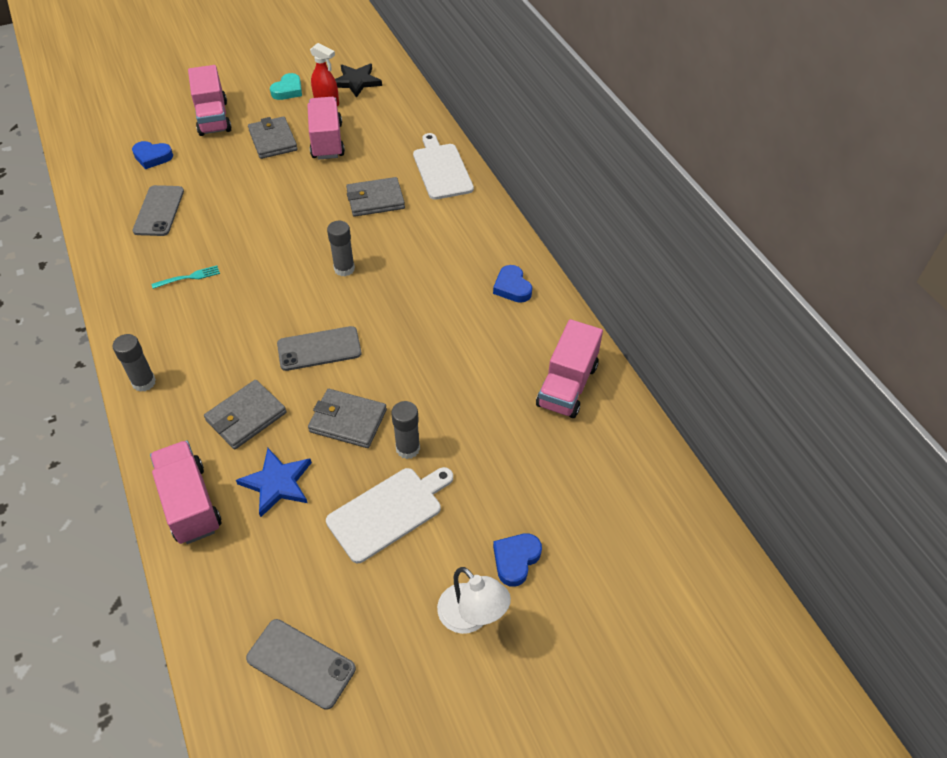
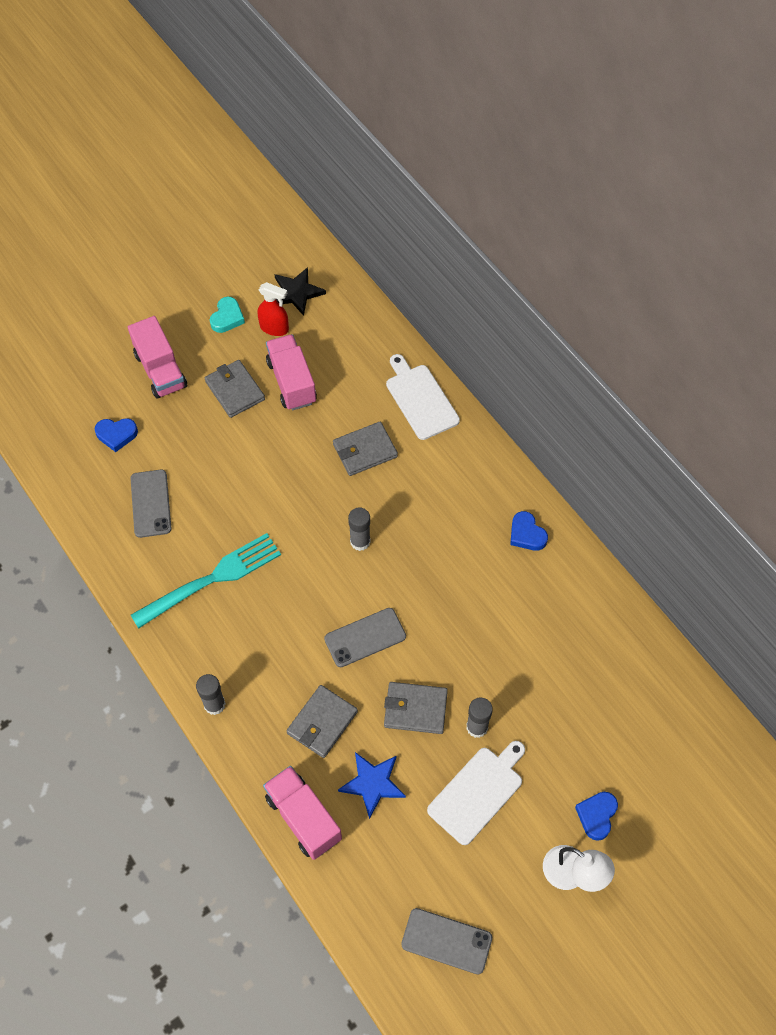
camera: 10 degrees left, 10 degrees up
(189, 277) = (212, 579): turquoise fork -> turquoise fork, size x2.43
(567, 385) = (602, 635): pink truck -> none

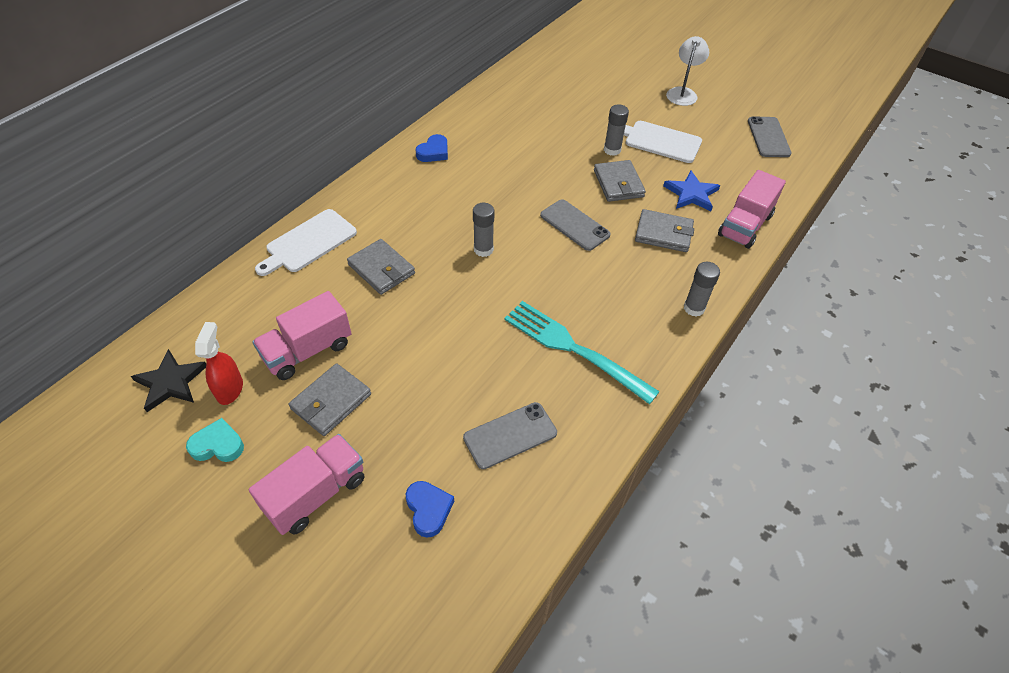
camera: 110 degrees left, 10 degrees down
(596, 815) = (638, 89): blue heart -> none

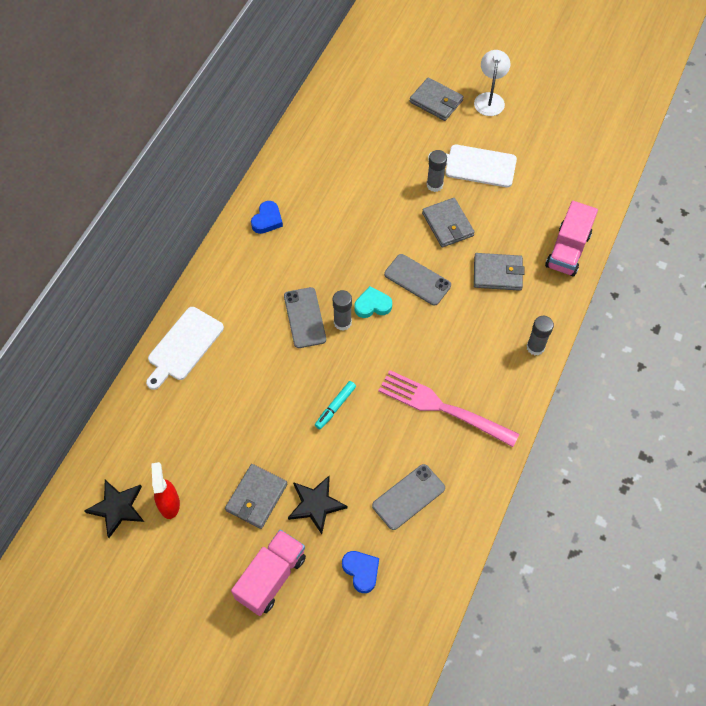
camera: 10 degrees left, 10 degrees up
(218, 445) = (178, 554): turquoise heart -> turquoise heart (372, 305)
(307, 351) = (221, 455): pink truck -> none
(381, 269) = (258, 361): grey wallet -> grey wallet (436, 101)
(397, 422) = (316, 504): none -> black star
(451, 326) = (335, 407): none -> turquoise marker
(574, 349) = (442, 408): turquoise fork -> pink fork
(691, 194) = (515, 224): blue star -> none
(768, 137) = (577, 141): grey phone -> grey phone (304, 318)

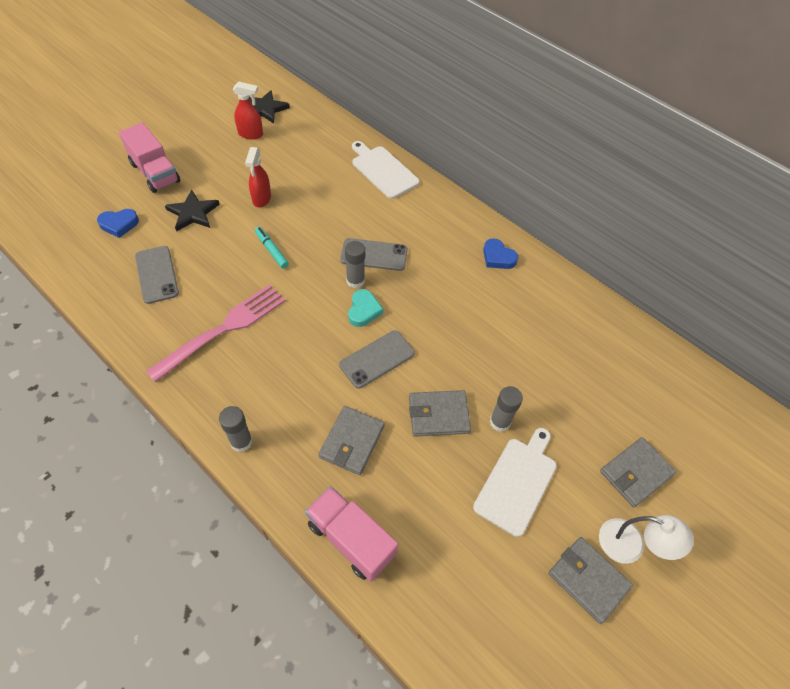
camera: 105 degrees right, 5 degrees down
(256, 497) = (223, 180): grey wallet -> grey wallet (588, 580)
(269, 446) = (261, 199): none -> red spray bottle

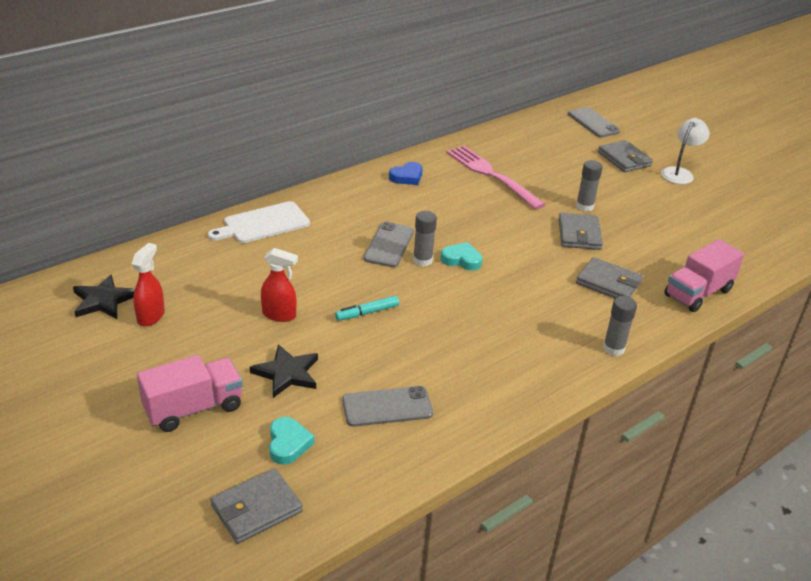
camera: 80 degrees left, 20 degrees down
(119, 224) = (288, 444): blue heart -> turquoise heart
(223, 329) = (477, 355): pink fork -> pink fork (491, 175)
(377, 359) = (520, 259): grey phone -> grey phone (593, 123)
(517, 482) = (637, 208): white cutting board -> none
(588, 580) = (707, 194): grey wallet -> grey wallet (256, 508)

